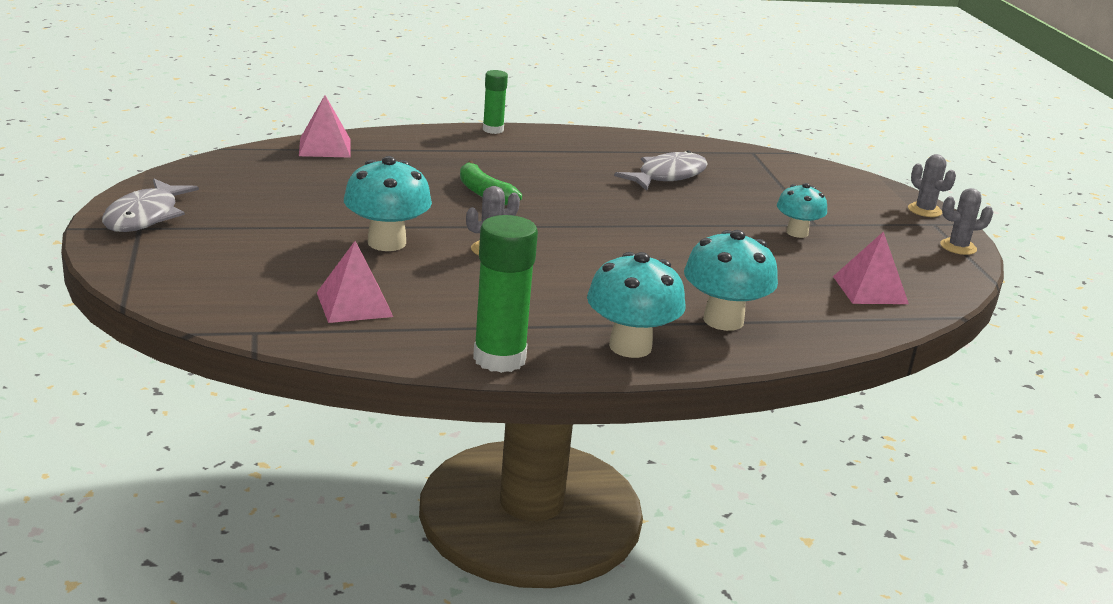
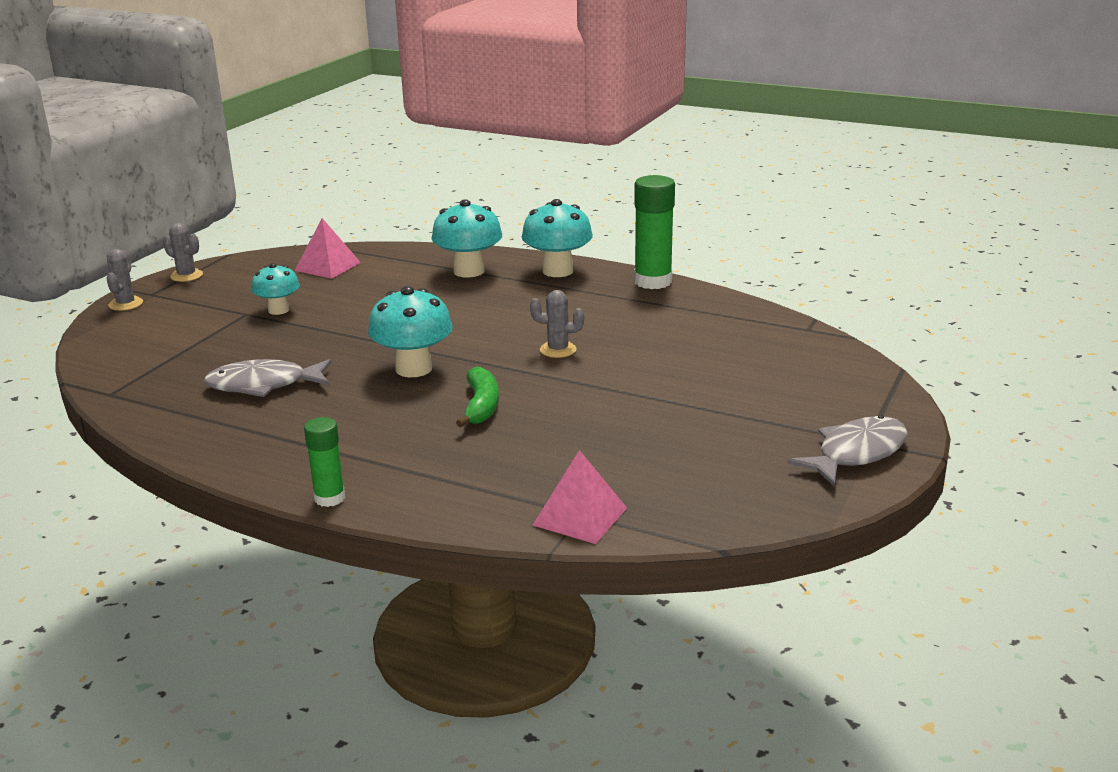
camera: 140 degrees left, 0 degrees up
(354, 304) = (718, 332): pink pyramid -> none
(386, 242) = (640, 374): turquoise mushroom -> turquoise mushroom (414, 369)

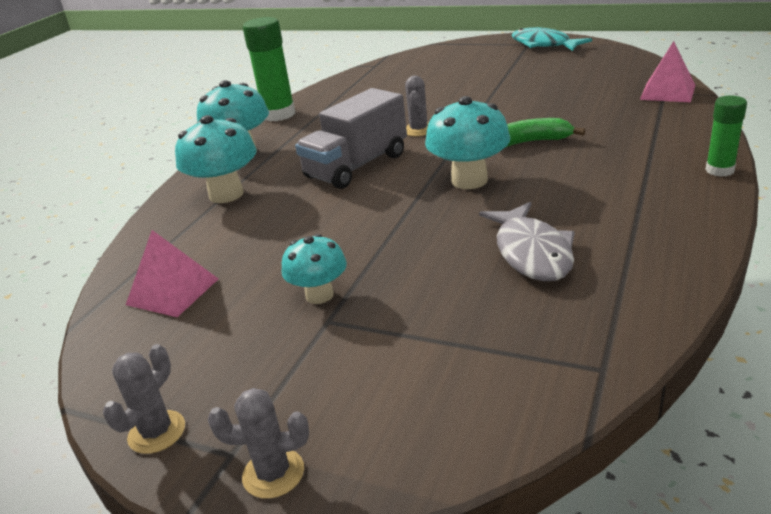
camera: 90 degrees left, 5 degrees up
(487, 320) = (356, 166): none -> grey truck
(856, 453) = (543, 44): grey fish -> turquoise fish

